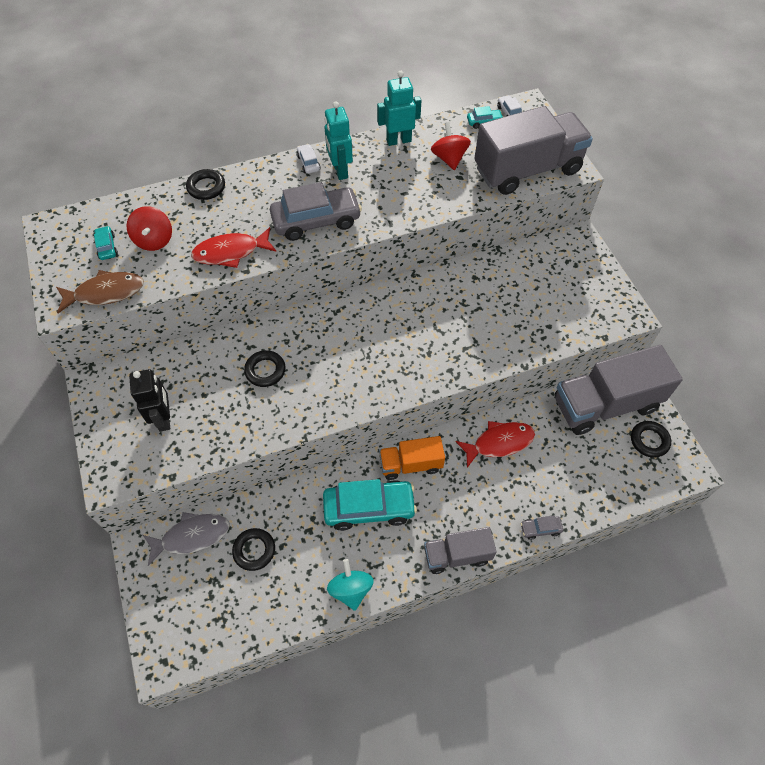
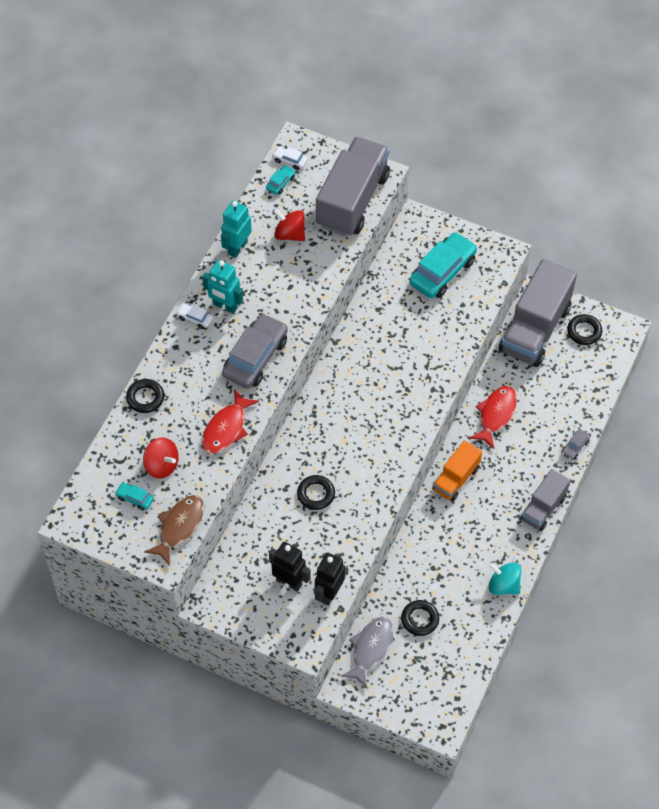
camera: 45 degrees left, 0 degrees up
(180, 456) = (329, 593): none -> black robot
(369, 508) = (460, 529): turquoise car -> turquoise car (442, 271)

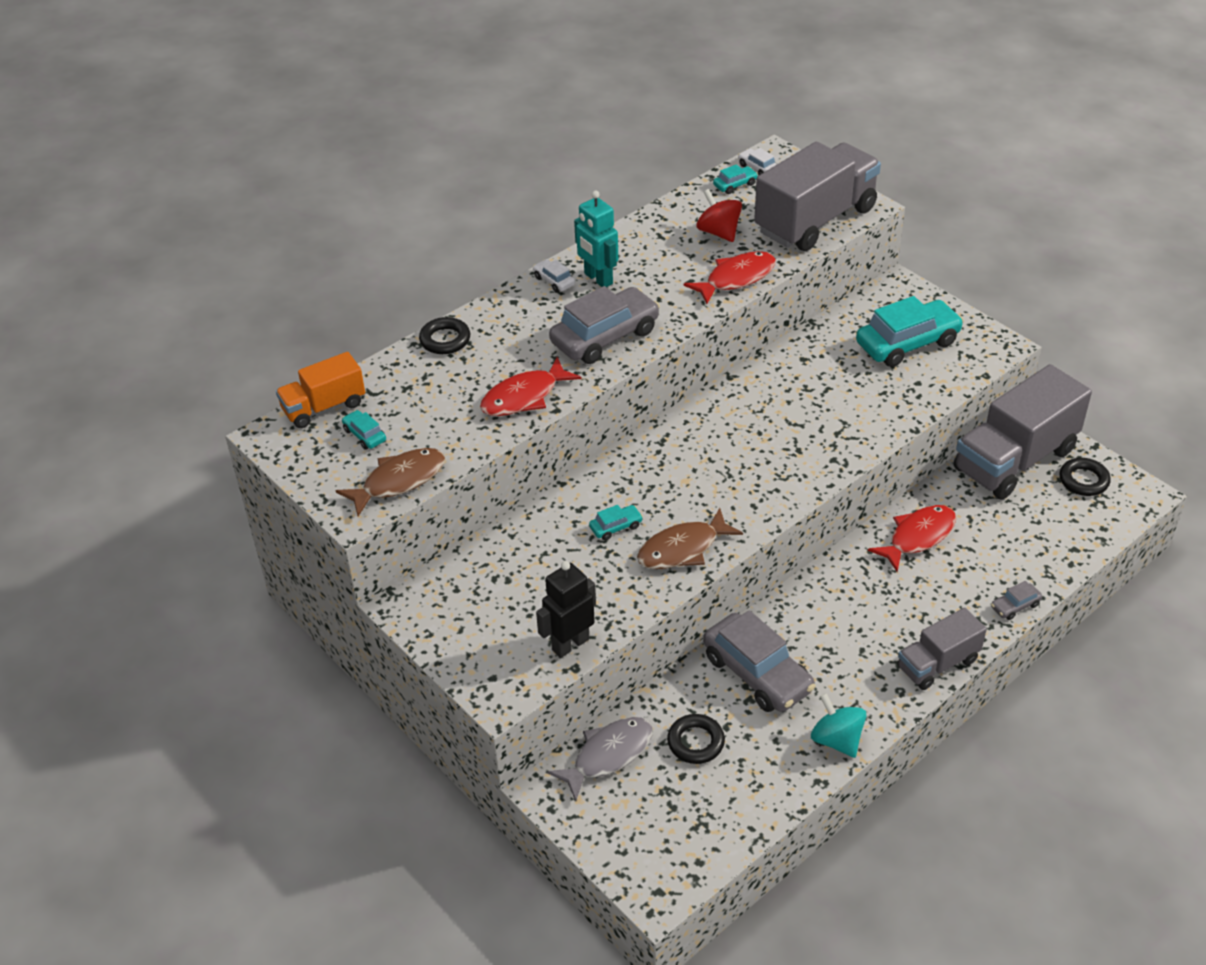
camera: 25 degrees right, 15 degrees down
(161, 465) = (420, 411): red spinning top -> none
(237, 247) = (647, 229): turquoise robot -> none
(289, 582) = (524, 614): black robot -> none
(316, 494) = (616, 527): black ring -> turquoise car
(321, 274) = (736, 278): none -> red fish
(367, 495) = (683, 549): none -> brown fish
(436, 556) = (757, 673): none -> grey car
(456, 479) = (828, 592): orange truck -> orange truck (324, 407)

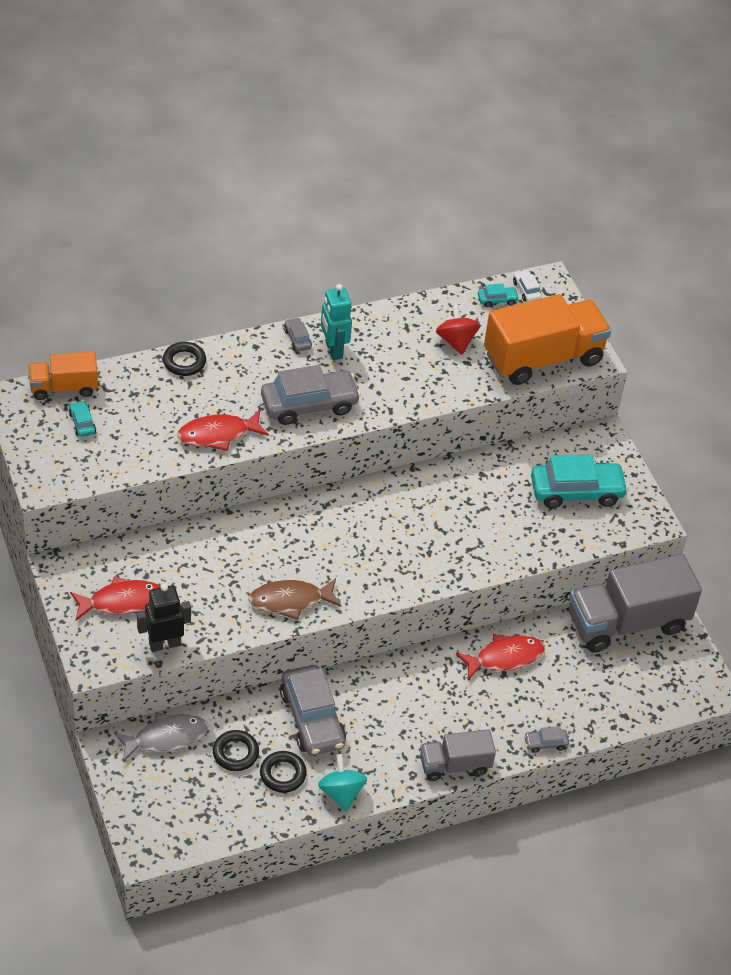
camera: 15 degrees right, 5 degrees up
(399, 481) = (88, 471): brown fish -> none
(554, 281) = (297, 339): white car -> grey car
(616, 527) = (250, 563): turquoise car -> none
(736, 278) = (444, 389): red fish -> red fish (121, 601)
(815, 220) = (543, 358): grey truck -> orange truck
(1083, 480) = (672, 661): black ring -> black ring (283, 774)

